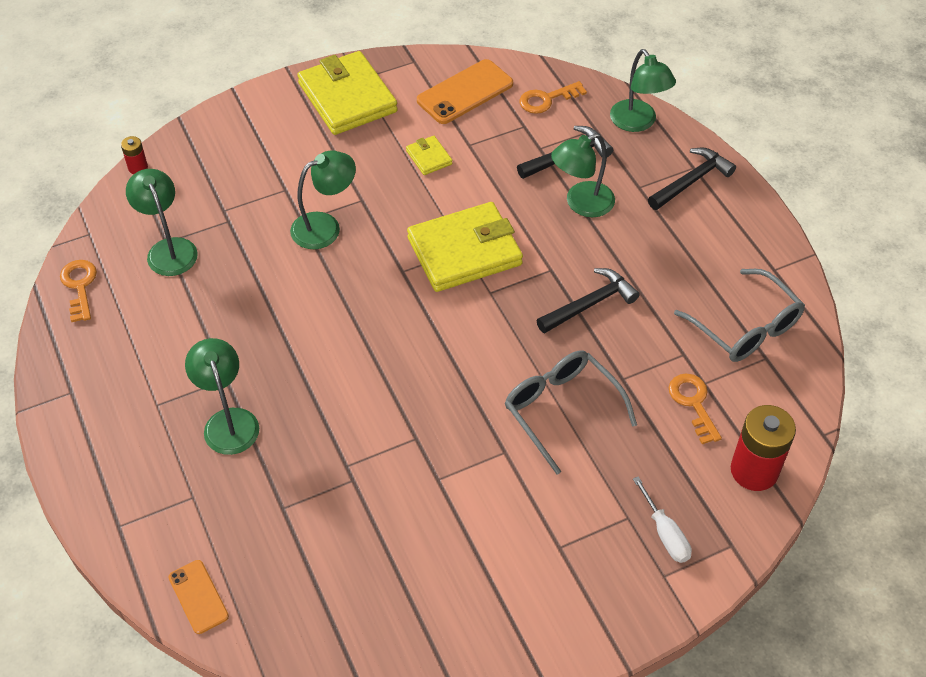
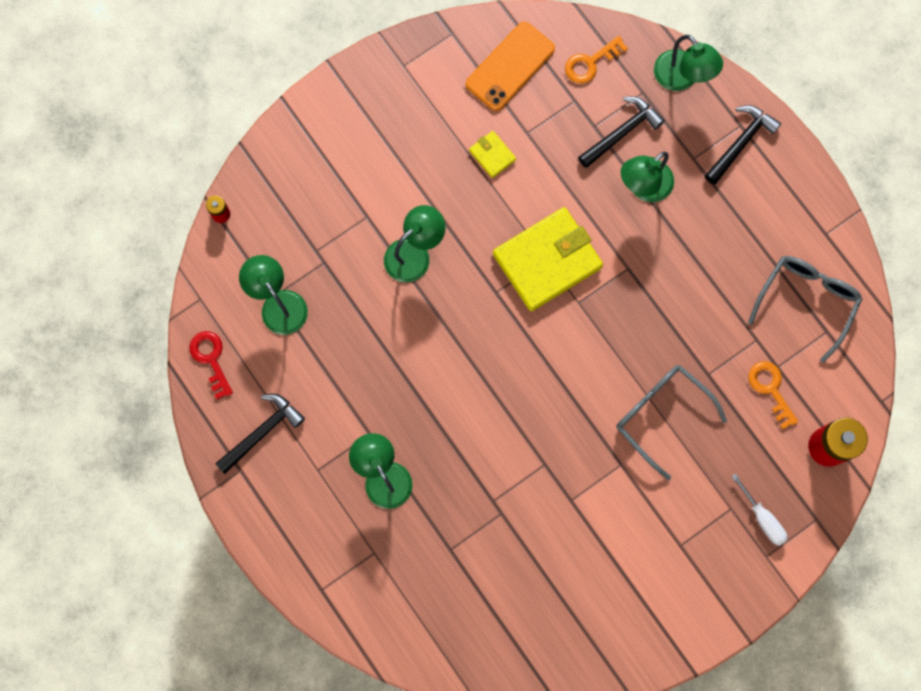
camera: 10 degrees left, 25 degrees up
(79, 286) = (211, 359): orange key -> red key
(198, 597) = (404, 640): orange phone -> none
(347, 97) = (397, 92): yellow wallet -> none
(590, 304) = (668, 300): black hammer -> black hammer (262, 432)
(745, 327) = (806, 302): grey glasses -> grey glasses turned 105 degrees counterclockwise

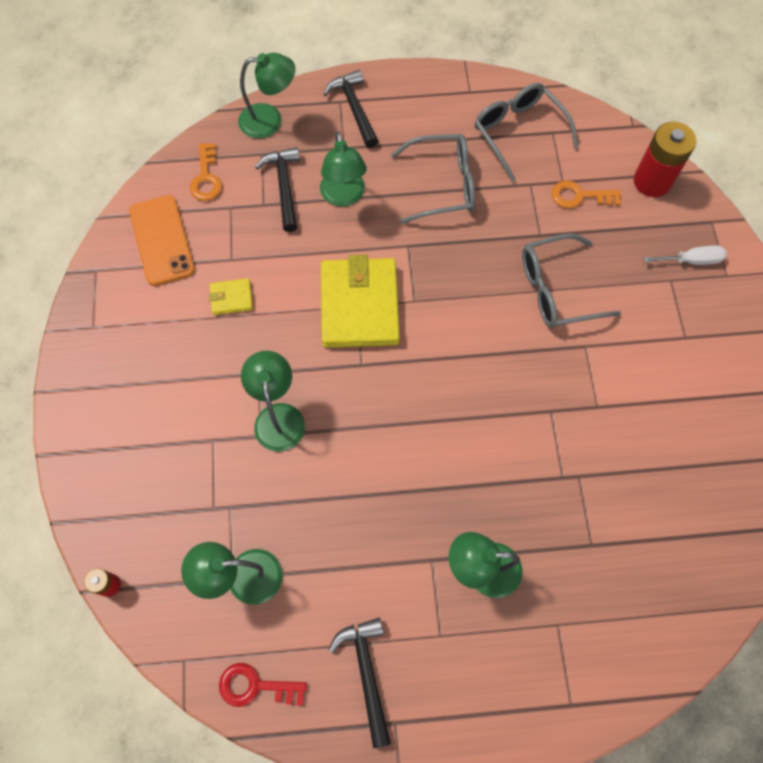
camera: 60 degrees left, 10 degrees down
(707, 264) = (442, 185): none -> grey glasses

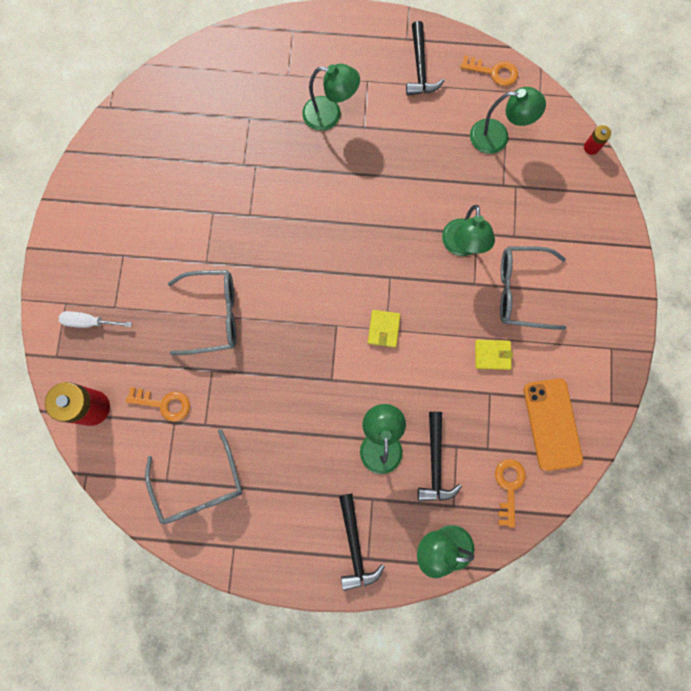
camera: 170 degrees left, 10 degrees up
(256, 686) = (493, 72): red key -> orange key
(359, 305) = (383, 329): yellow wallet -> yellow wallet, size x0.44
(442, 185) = (287, 438): grey glasses -> grey glasses (522, 291)

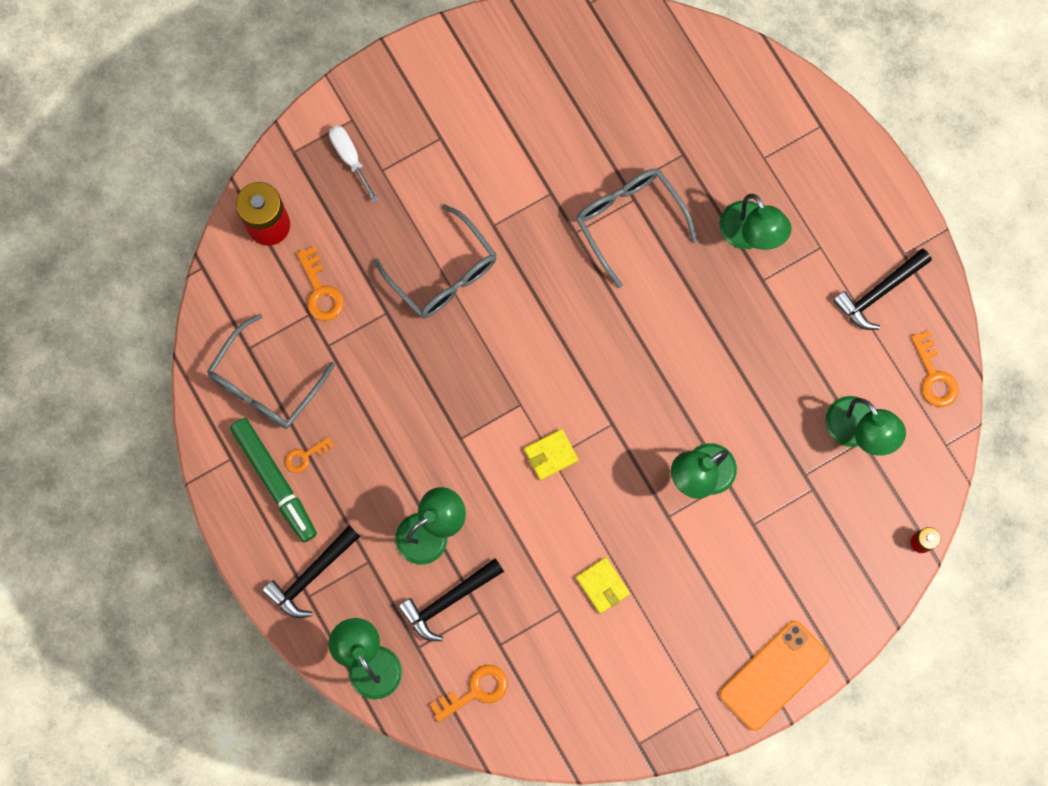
camera: 55 degrees right, 0 degrees up
(269, 493) = (305, 456): none -> orange key
(271, 526) = (275, 481): none -> green marker
(522, 291) = (695, 572): grey glasses -> grey glasses (629, 221)
(552, 424) = (572, 695): orange phone -> orange phone (774, 675)

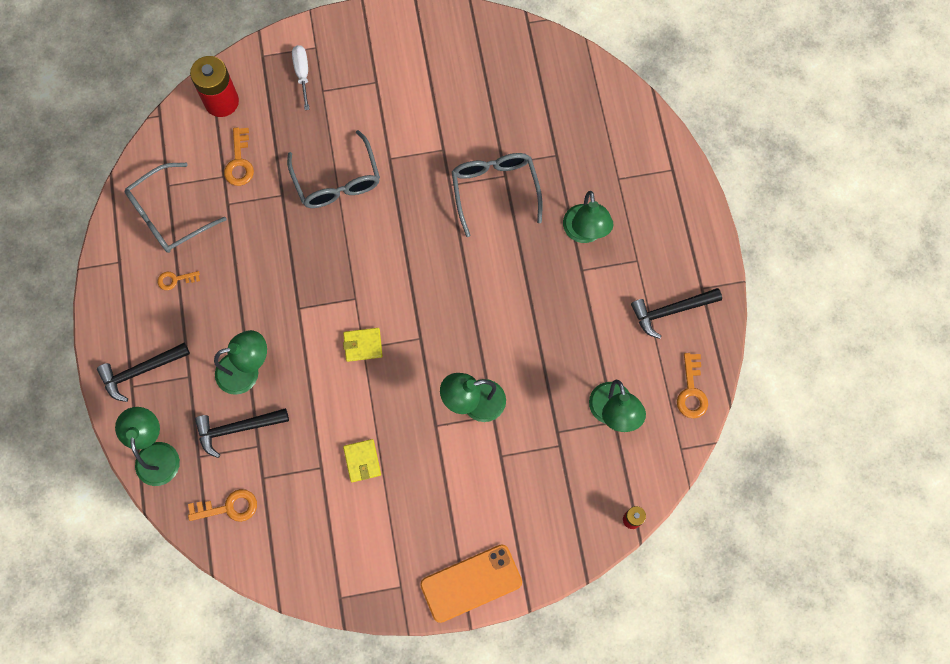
camera: 20 degrees right, 5 degrees down
(275, 481) = (144, 290): green marker -> none

